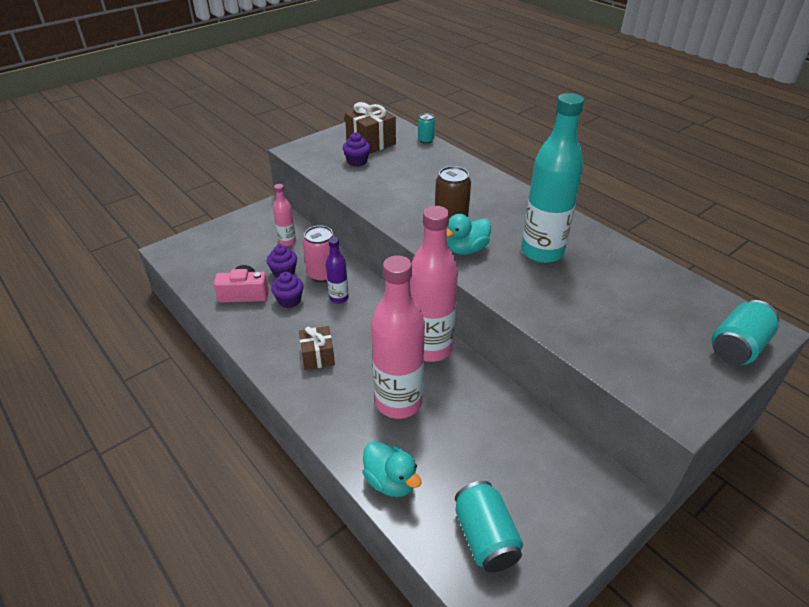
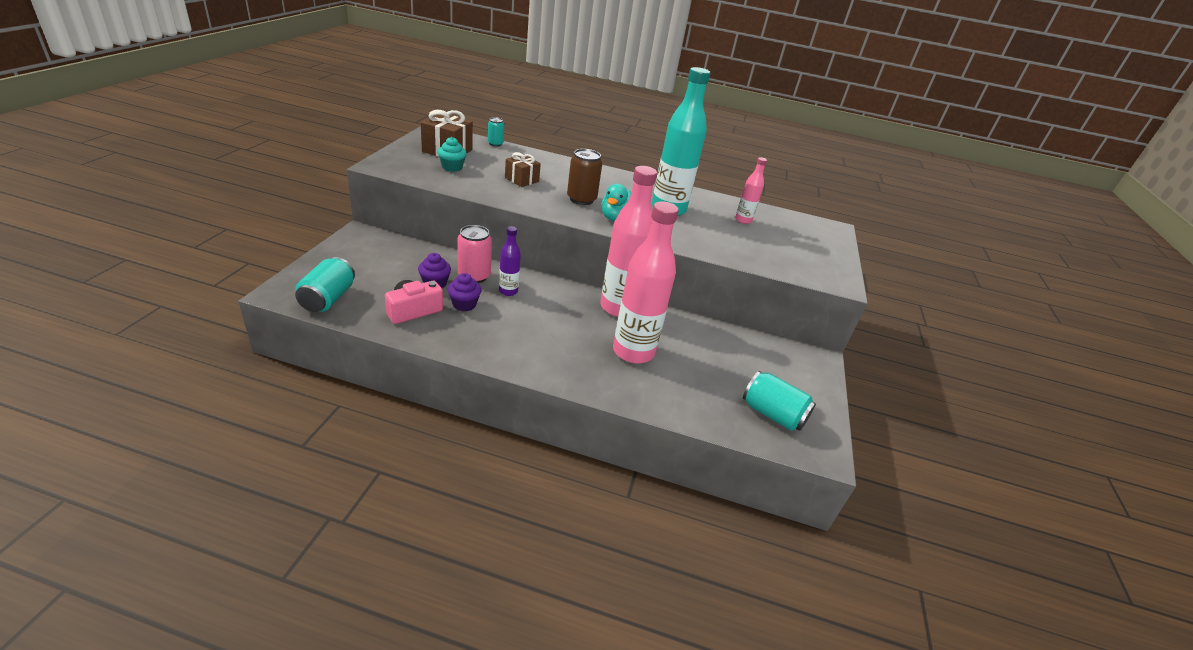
camera: 40 degrees left, 5 degrees down
(287, 242) = (411, 257): pink bottle -> pink bottle (743, 220)
(317, 356) = (536, 340): brown gift -> brown gift (522, 180)
(357, 161) = (452, 167): purple cupcake -> turquoise cupcake
(391, 481) = (681, 406): turquoise duck -> none
(737, 347) = (829, 240): turquoise can -> turquoise can (328, 299)

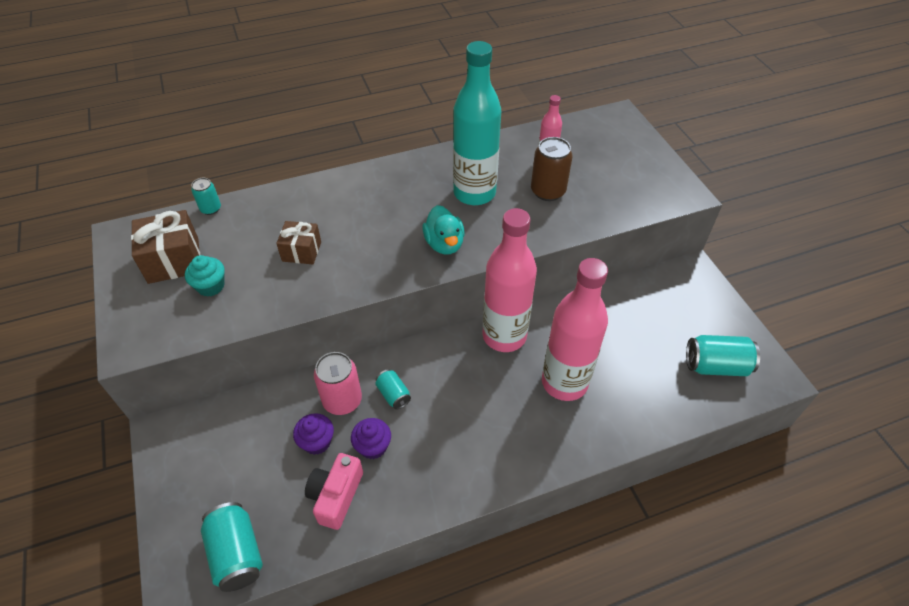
camera: 30 degrees left, 15 degrees up
(508, 291) = (393, 394): purple bottle -> turquoise can
(581, 199) = (388, 239): brown can -> brown can (548, 191)

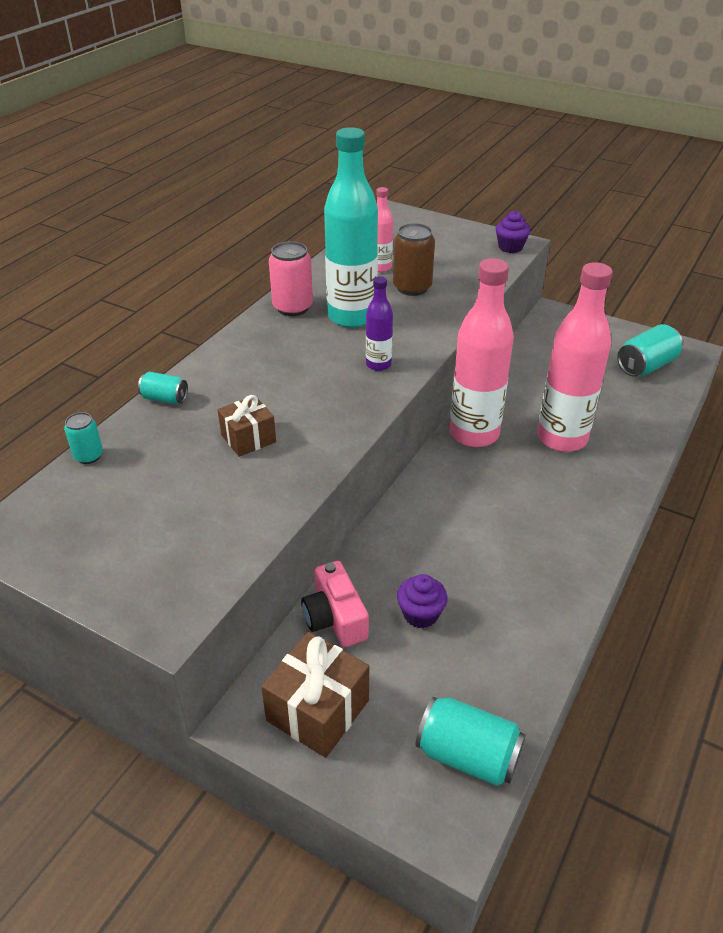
camera: 40 degrees left, 10 degrees down
(173, 260) = (109, 521): brown gift -> brown gift (318, 710)
(211, 286) = (189, 518): turquoise cupcake -> none
(336, 496) = (494, 642): pink camera -> pink camera (335, 618)
(342, 400) = (400, 567): pink can -> pink can (292, 307)
(373, 446) = (475, 582): purple cupcake -> purple cupcake (510, 247)
(393, 394) = (440, 533): turquoise can -> turquoise can (165, 399)
(444, 244) = (378, 365): turquoise duck -> purple bottle

